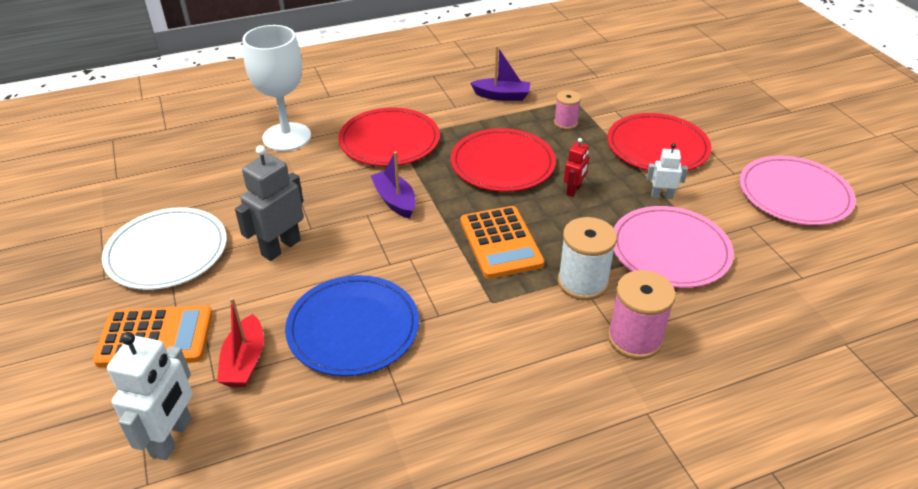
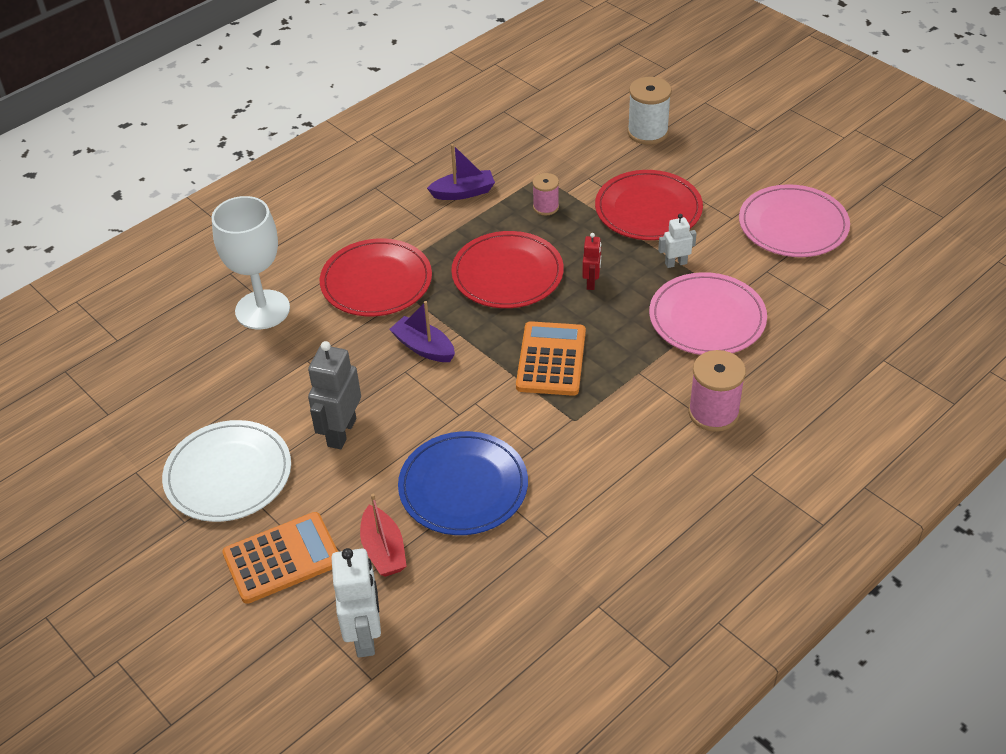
camera: 20 degrees left, 5 degrees up
(501, 243) = (551, 359): orange calculator -> orange calculator turned 135 degrees counterclockwise
(582, 282) = (645, 375): white spool -> white spool (647, 132)

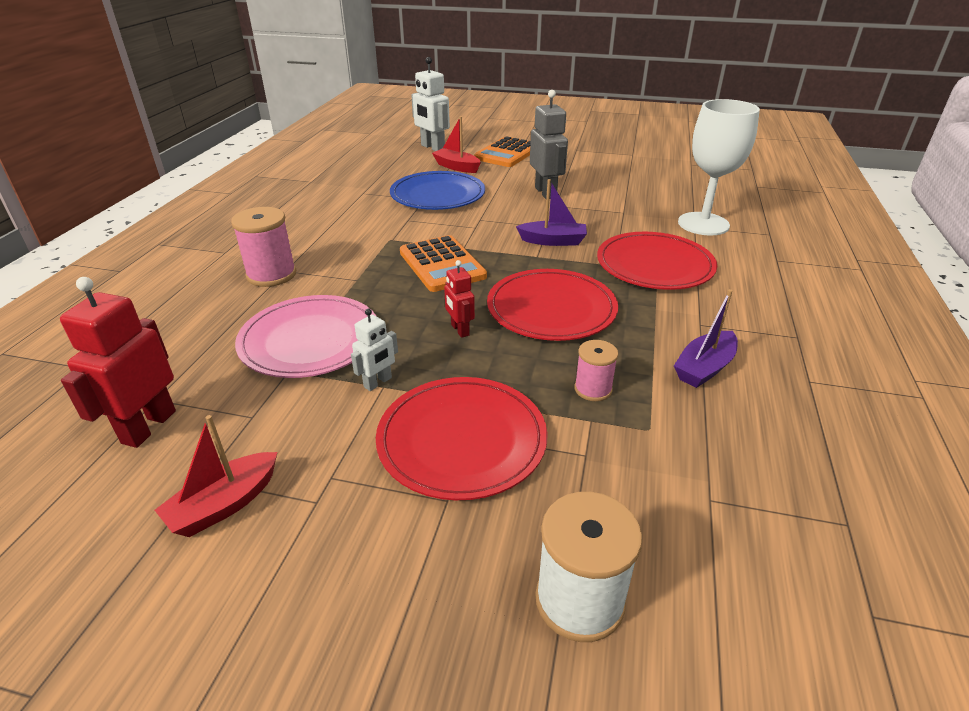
camera: 145 degrees right, 10 degrees down
(228, 474) = (583, 165): white plate -> none
(793, 225) = (224, 504): pink plate -> red boat
(834, 289) = (148, 427): none -> red robot

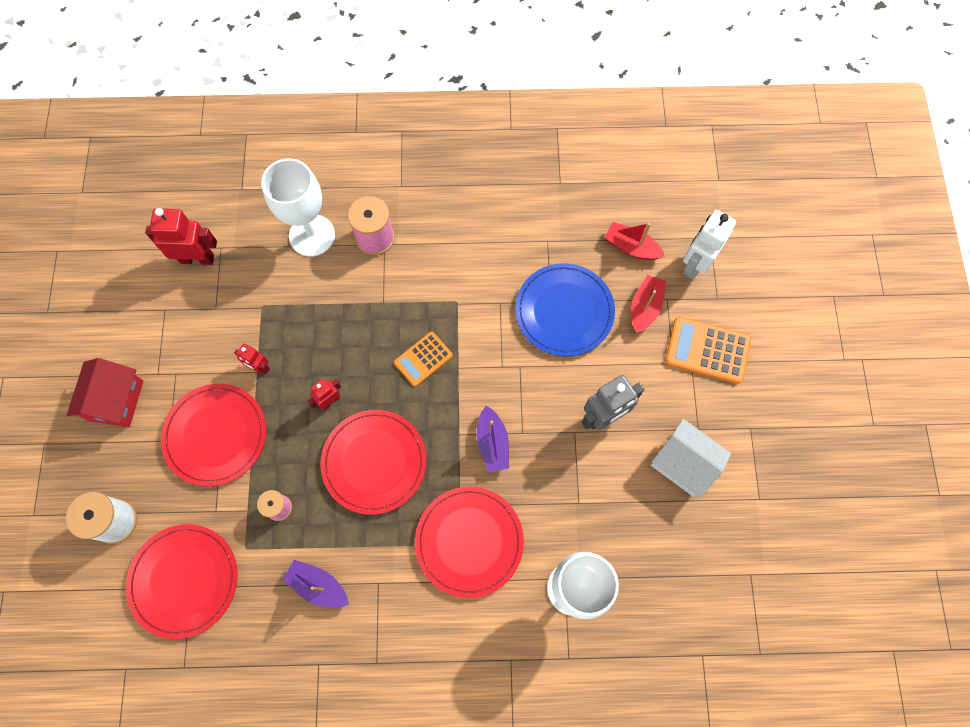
camera: 75 degrees right, 35 degrees up
(222, 316) = (312, 235): none -> white goblet
(224, 504) = (149, 330): red boat -> red boat (631, 247)
(310, 340) = (296, 305): pink plate -> none
(332, 572) = (116, 400): none -> red house
(378, 382) = (259, 367): white robot -> red robot
(442, 264) = (423, 359): orange calculator -> orange calculator, size x0.65
(598, 172) = (683, 463): none -> white house
(698, 506) = (184, 580): none -> red plate

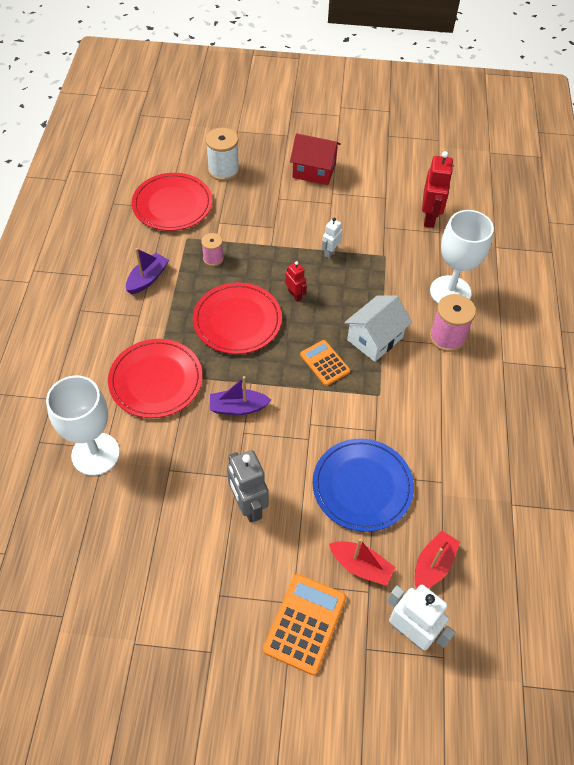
camera: 95 degrees right, 15 degrees down
(216, 435) = (277, 224): red plate -> none
(259, 367) = (330, 252): red robot -> white robot
(683, 463) = (187, 572): white house -> white house (375, 339)

